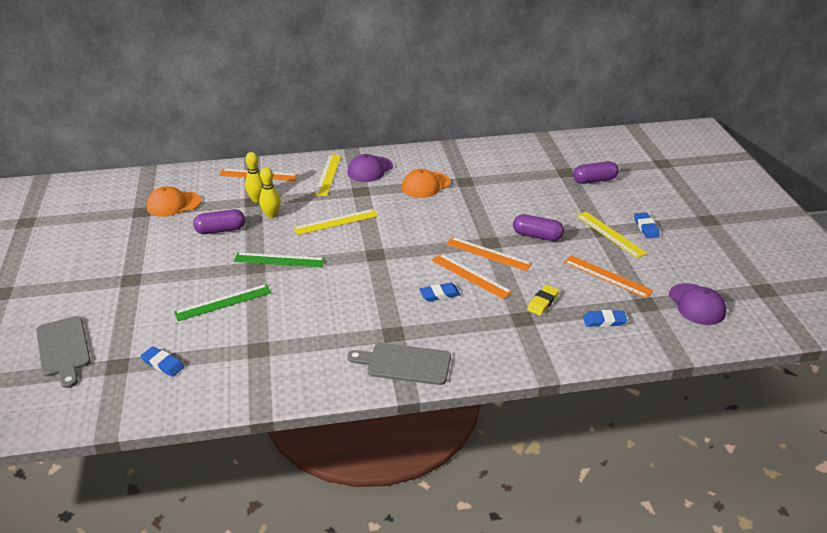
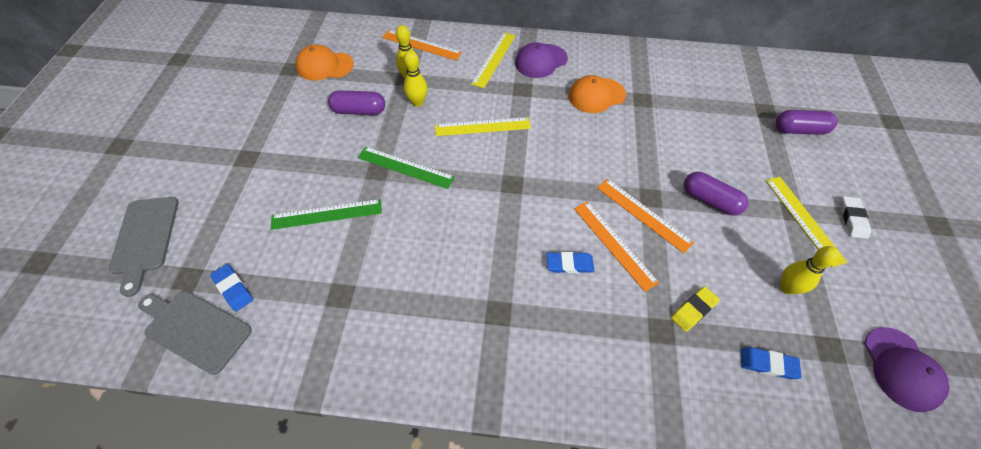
camera: 15 degrees right, 20 degrees up
(405, 364) = (498, 366): grey cutting board -> grey cutting board (195, 329)
(607, 276) = (786, 288): orange ruler -> yellow bowling pin
(646, 227) = (852, 219): blue eraser -> white eraser

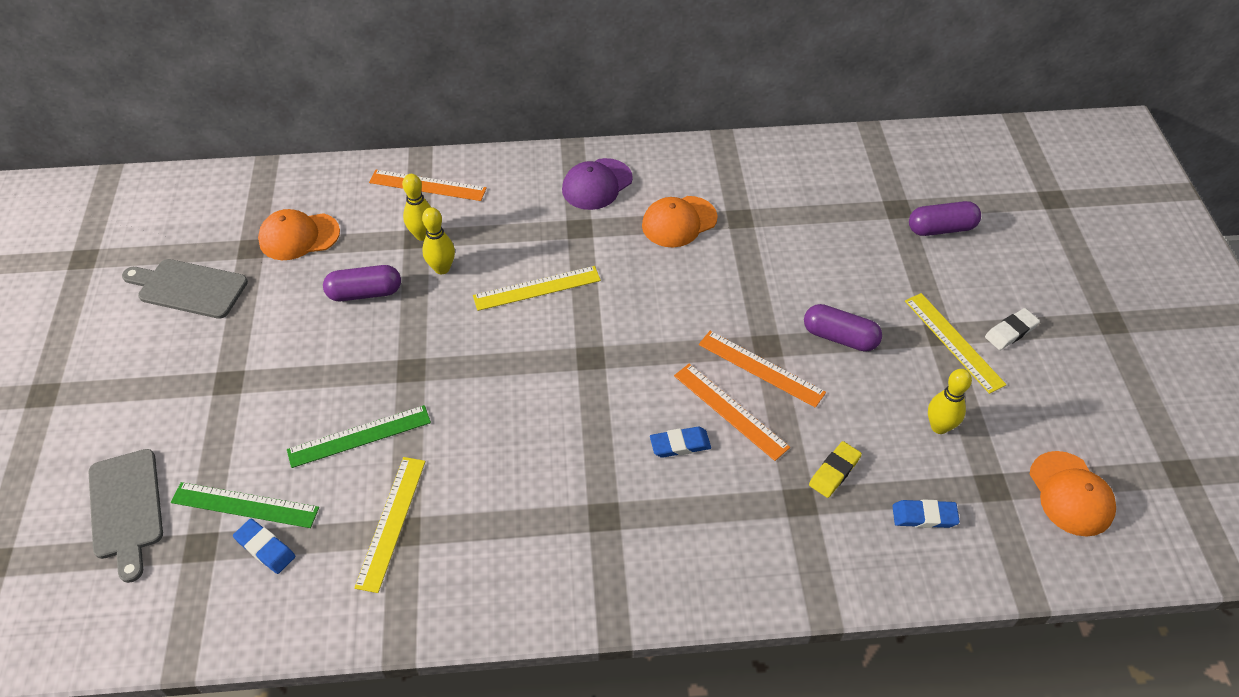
camera: 10 degrees left, 5 degrees down
(195, 329) = (232, 603): grey cutting board -> grey cutting board (188, 288)
(405, 167) = (447, 359): green ruler -> green ruler (245, 505)
(494, 59) = (533, 191): yellow ruler -> yellow ruler (391, 522)
(852, 219) = (1010, 331): white eraser -> white eraser turned 60 degrees clockwise
(901, 369) = (1071, 494): purple cap -> orange cap

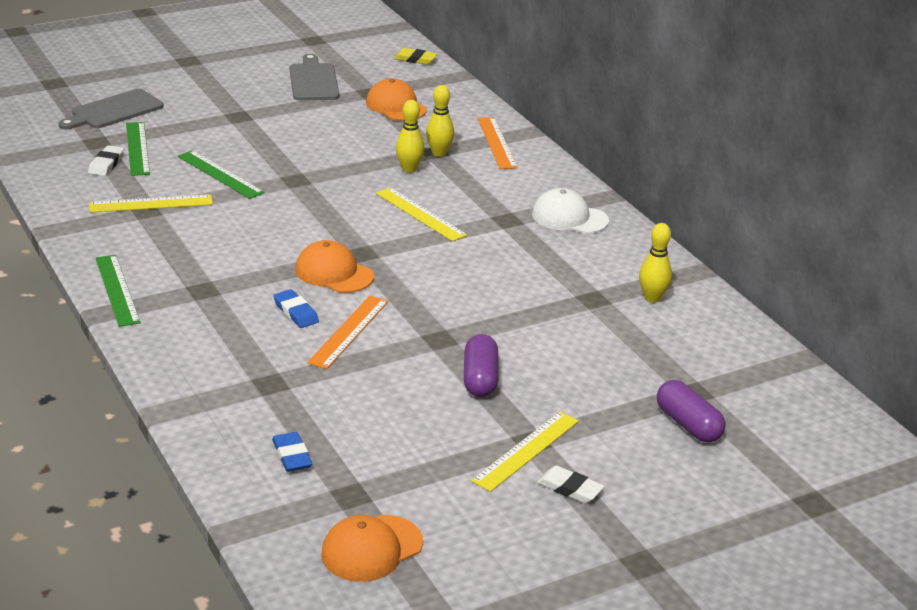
camera: 65 degrees right, 20 degrees down
(265, 548) = (106, 164): blue eraser -> white eraser
(365, 293) = (358, 144): purple capsule -> none
(570, 602) = (117, 290): none -> green ruler
(597, 184) = (569, 217): purple cap -> white cap
(679, 222) = (558, 267): orange cap -> orange cap (334, 273)
(761, 368) = (409, 340): orange ruler -> none
(834, 471) = (314, 397): yellow eraser -> yellow eraser (415, 59)
(939, 427) = (406, 453): yellow bowling pin -> yellow bowling pin (652, 298)

